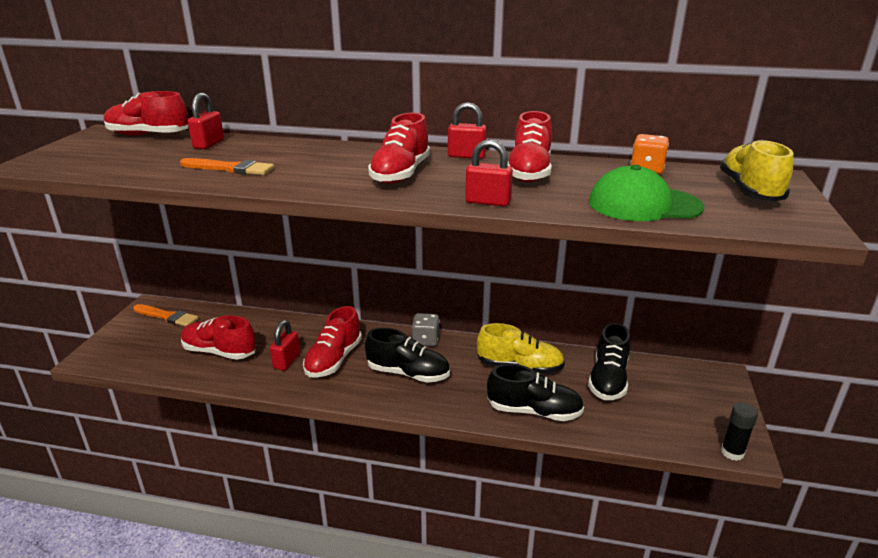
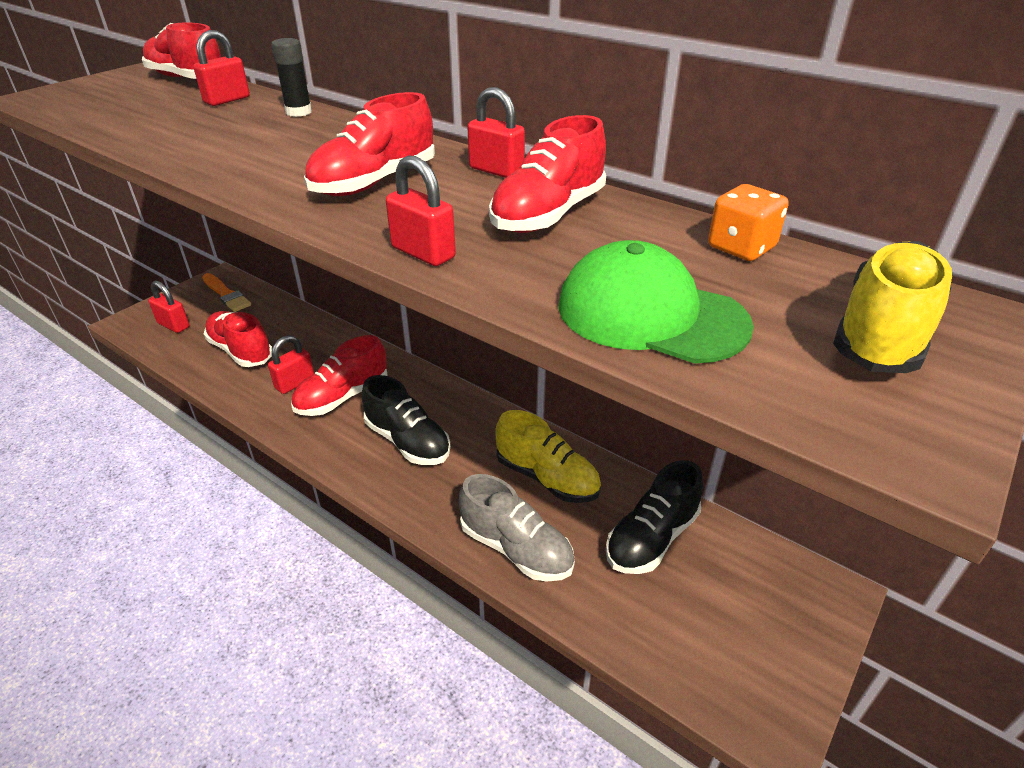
camera: 25 degrees right, 10 degrees up
(139, 349) = (173, 325): none -> red padlock
(230, 168) = (200, 137): orange brush -> none
(425, 340) = (462, 403): grey dice -> none
(534, 411) = (516, 548): black shoe -> grey shoe
(732, 452) = (751, 726): black glue stick -> black glue stick (299, 112)

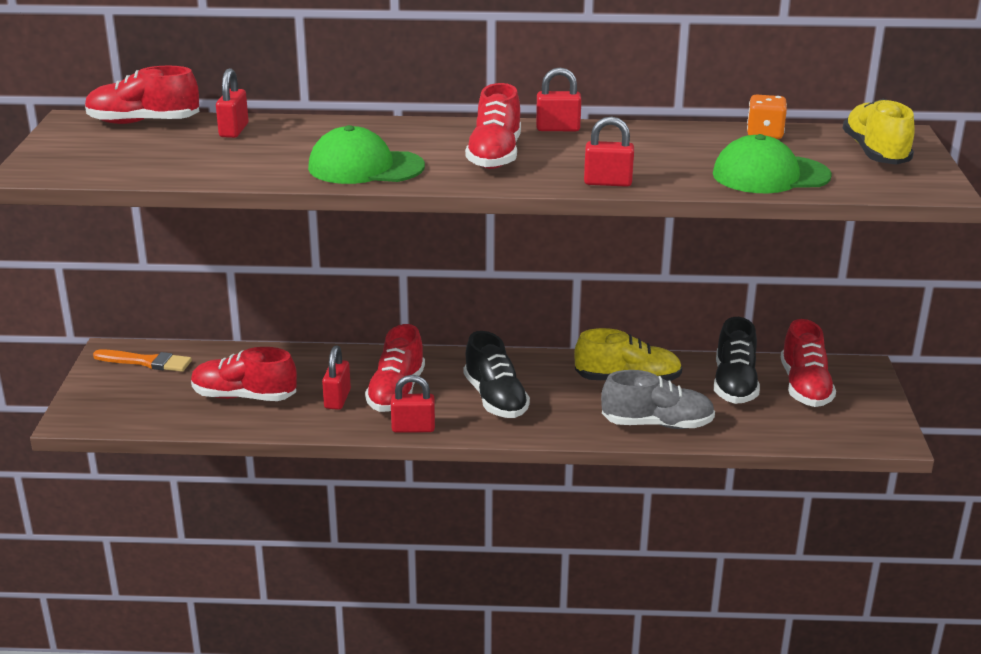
camera: 35 degrees left, 10 degrees down
(173, 325) = (134, 403): red padlock -> red padlock (413, 428)
(241, 160) = (365, 167): none -> green cap
(299, 112) = (322, 125): black glue stick -> none
(407, 441) = (495, 399): black shoe -> black shoe turned 60 degrees clockwise
(548, 214) = (637, 145): red shoe -> red shoe (804, 387)

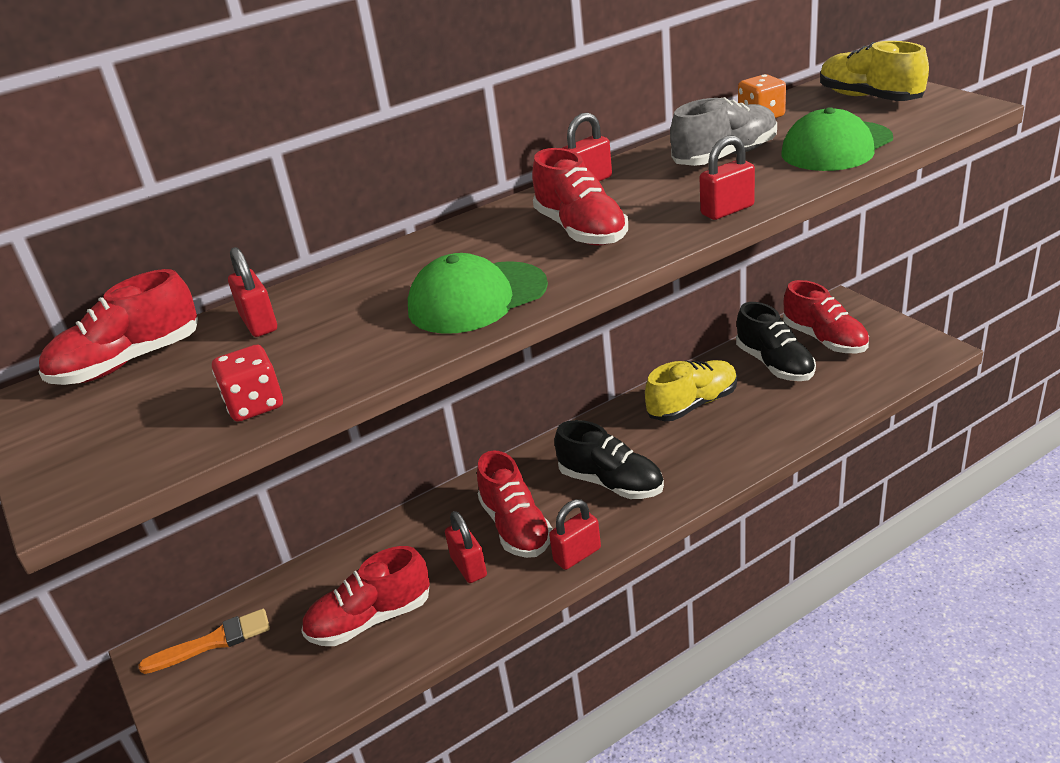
camera: 30 degrees left, 5 degrees up
(168, 170) = (255, 405): none -> red dice
(657, 424) = (767, 431): grey shoe -> grey shoe (725, 156)

